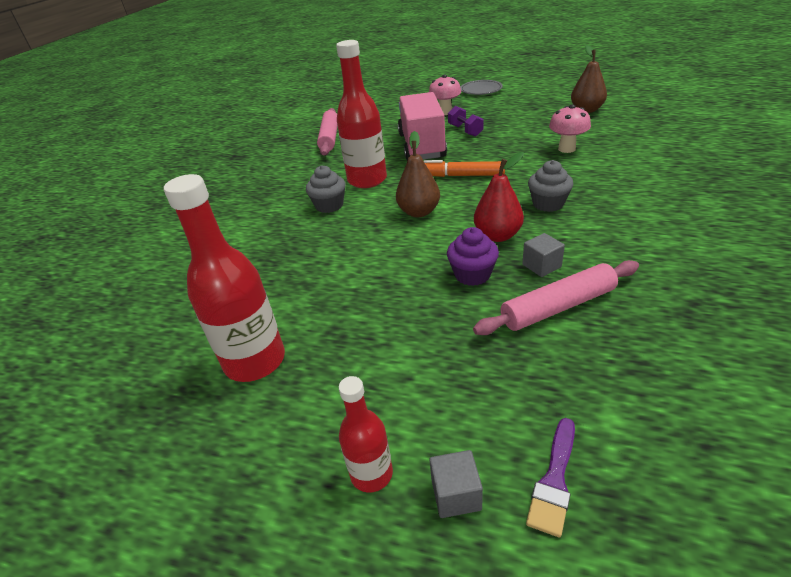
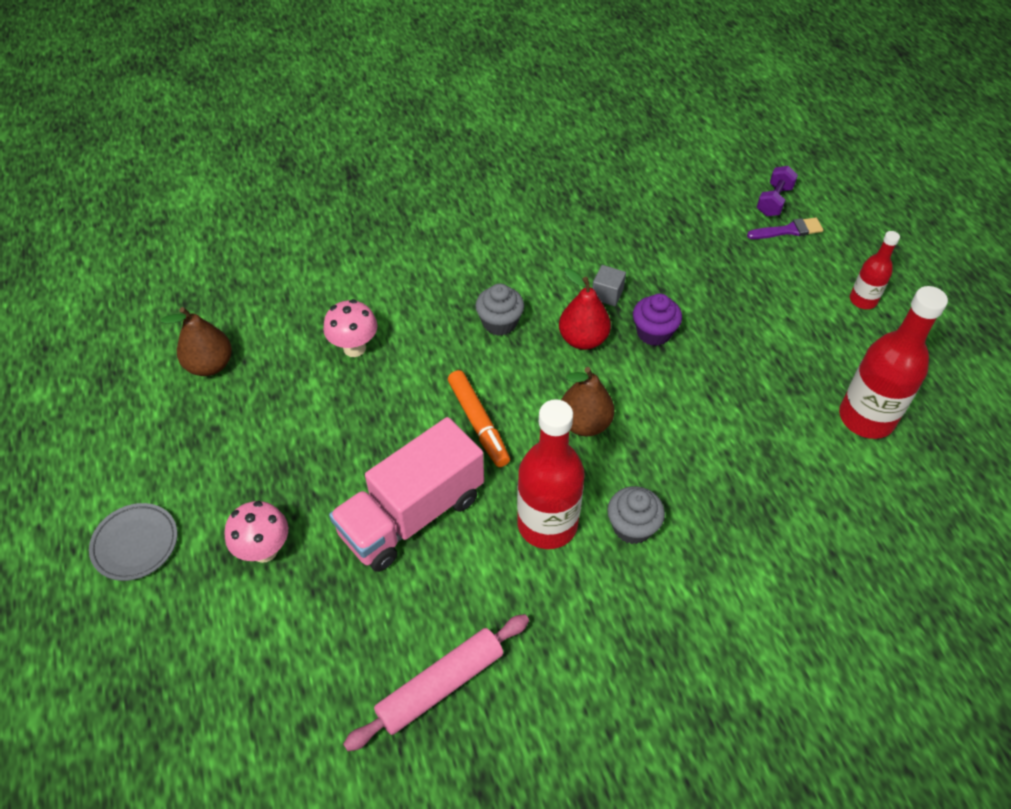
camera: 130 degrees left, 15 degrees up
(456, 494) = (835, 262): grey cube -> none
(465, 131) = (335, 483): purple dumbbell -> purple dumbbell (774, 201)
(558, 307) = (651, 269): pink rolling pin -> none

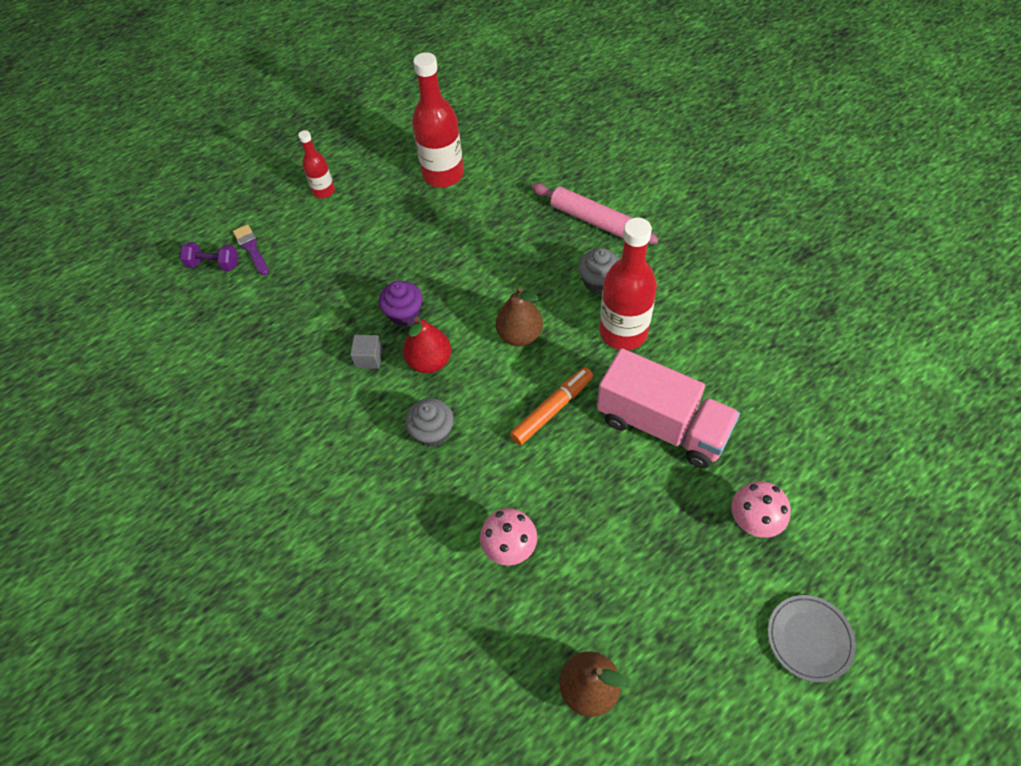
camera: 105 degrees left, 5 degrees up
(440, 686) = (781, 355): pink rolling pin -> pink rolling pin (592, 220)

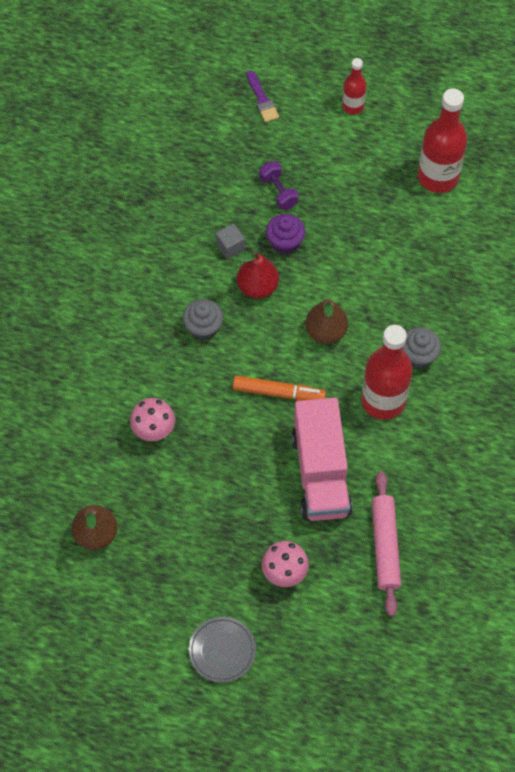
camera: 50 degrees right, 5 degrees up
(214, 264) = (229, 87): purple dumbbell -> purple dumbbell (278, 192)
(251, 248) = (262, 100): purple brush -> purple brush turned 135 degrees clockwise
(592, 220) = (478, 315): pink rolling pin -> pink rolling pin (385, 546)

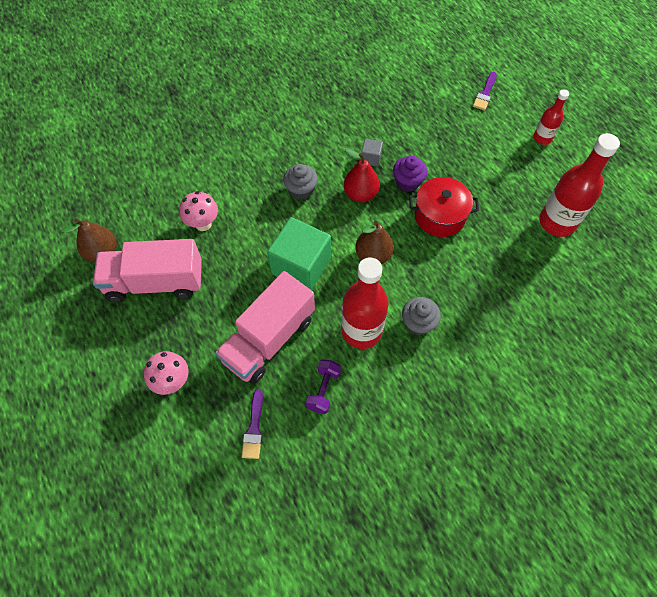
camera: 45 degrees right, 0 degrees up
(174, 515) = (155, 282): none -> pink truck
(222, 651) = (80, 392): grey plate -> none
(278, 192) = (437, 151): purple dumbbell -> purple dumbbell (323, 390)
(278, 393) = (301, 266): orange marker -> green cube
(342, 250) = (439, 216): none -> red pot
(385, 546) = (254, 428): pink rolling pin -> purple brush

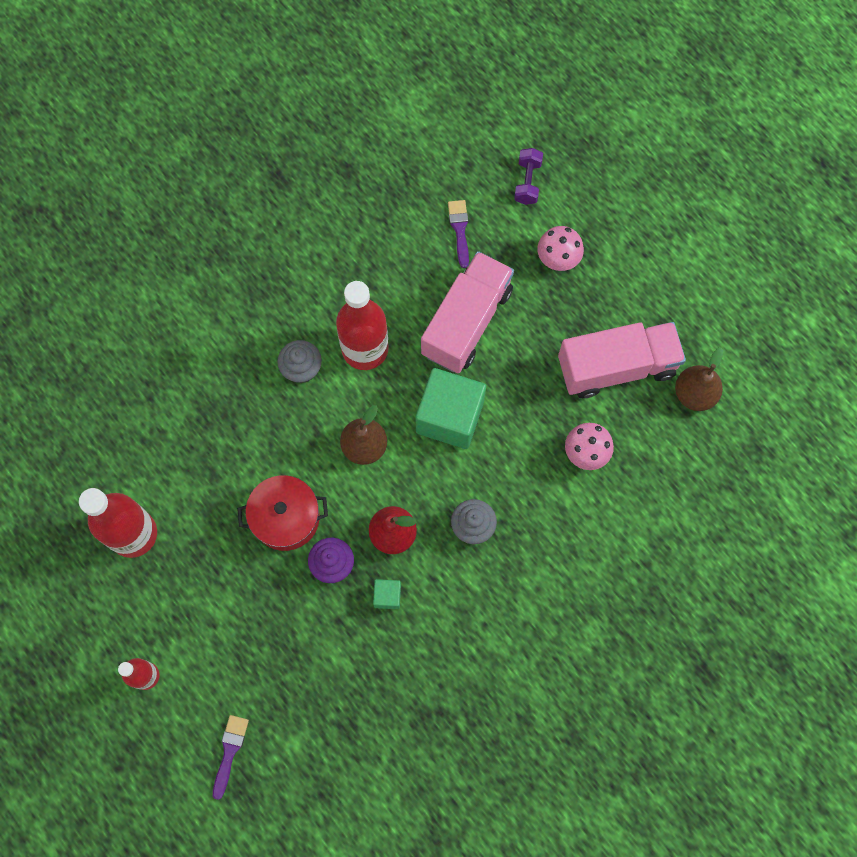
camera: 170 degrees right, 10 degrees up
(323, 390) = (396, 278): purple dumbbell -> purple dumbbell (527, 182)
(371, 158) = (387, 596): grey cube -> green cube

